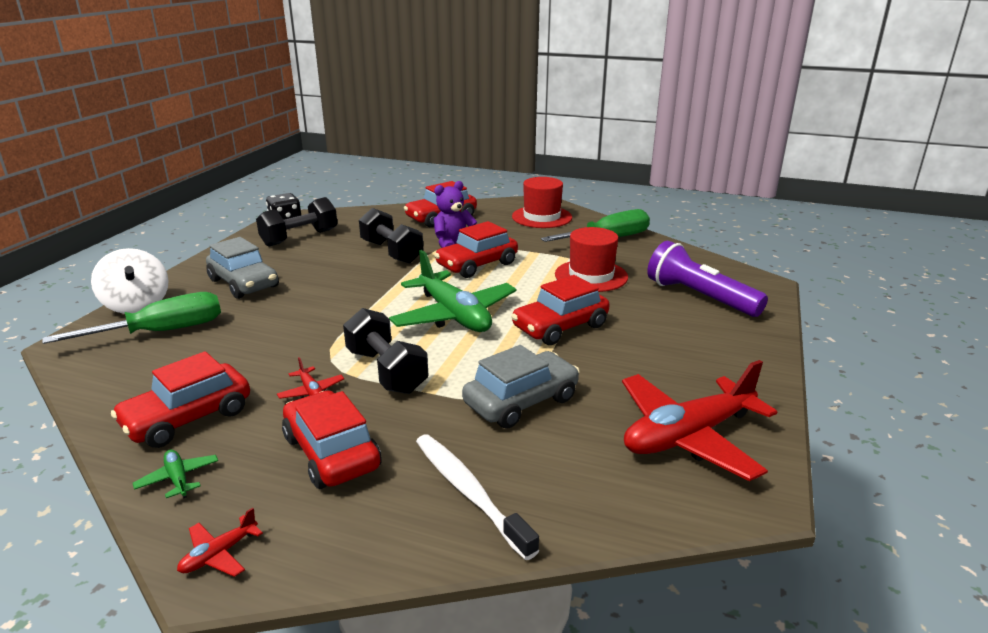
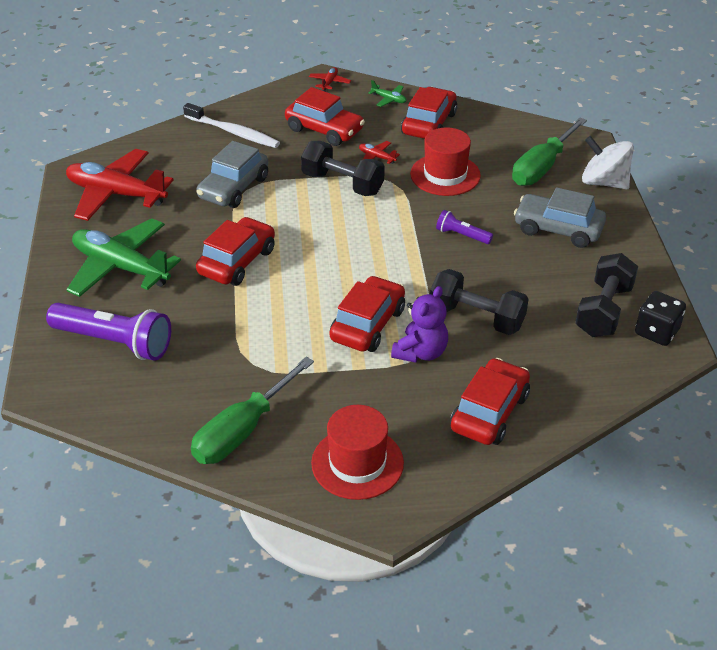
camera: 155 degrees right, 15 degrees up
(329, 298) = (462, 235): none -> purple flashlight
(454, 315) = (336, 248): green plane -> green plane (121, 267)
(591, 276) = (236, 344): red hat -> red hat (445, 175)
(688, 436) = (116, 194): red plane -> red plane turned 105 degrees counterclockwise

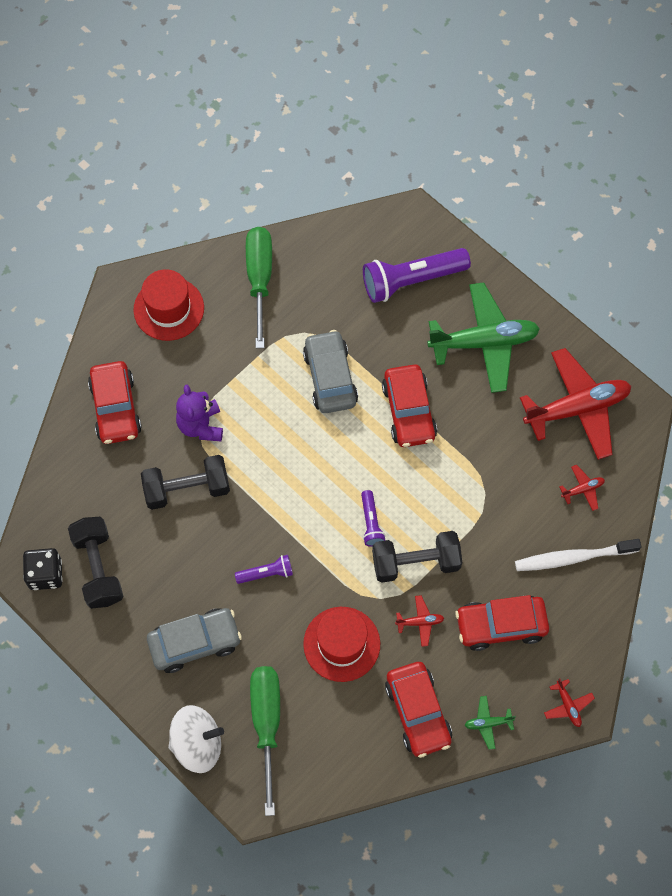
camera: 140 degrees right, 25 degrees up
(178, 156) = (582, 489): none -> red plane
(234, 188) = (496, 487): grey car -> grey car (330, 377)
(349, 219) = (371, 523): none -> purple flashlight
(368, 324) = (258, 423): red car -> none

